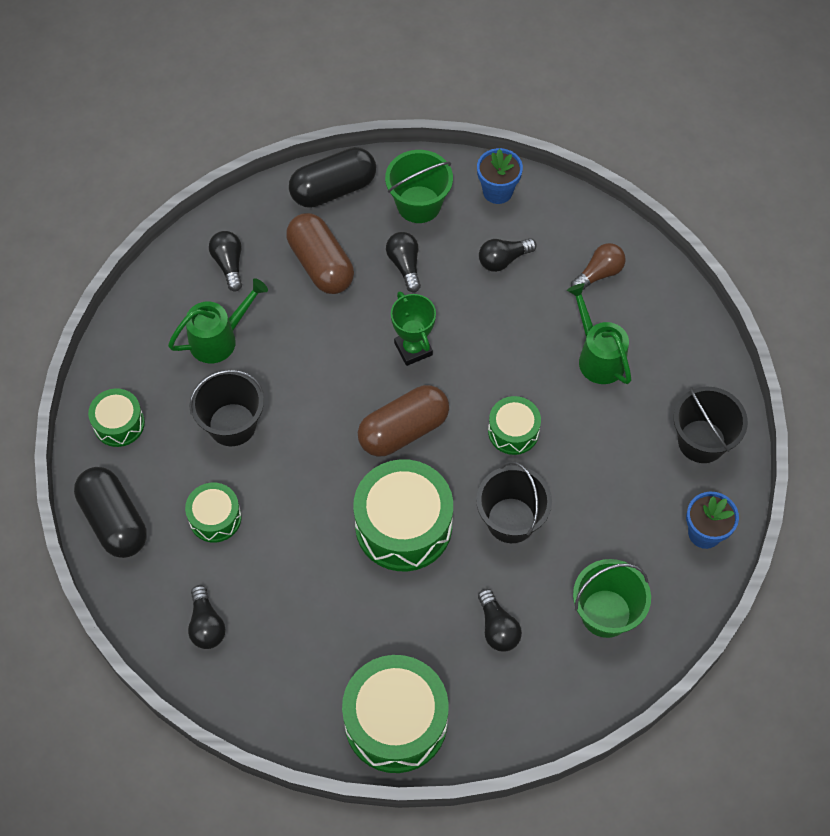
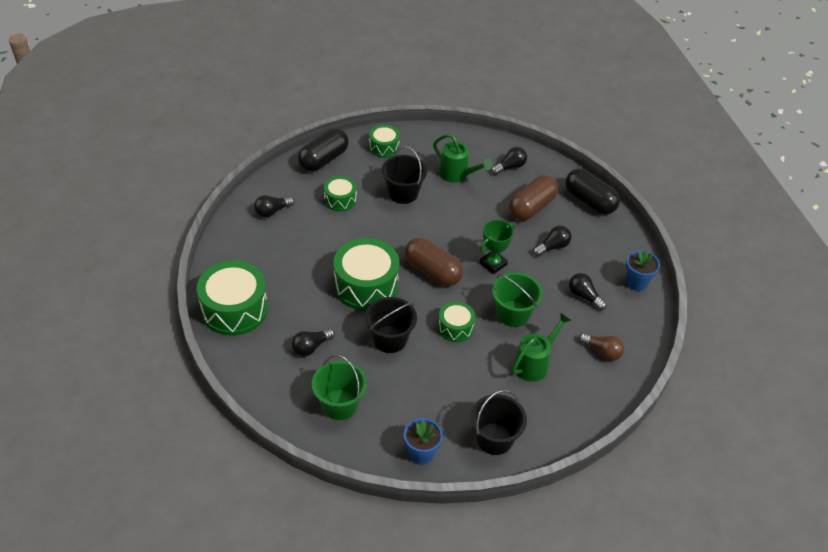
camera: 70 degrees right, 15 degrees down
(419, 204) = (602, 244): green bucket -> green bucket (513, 313)

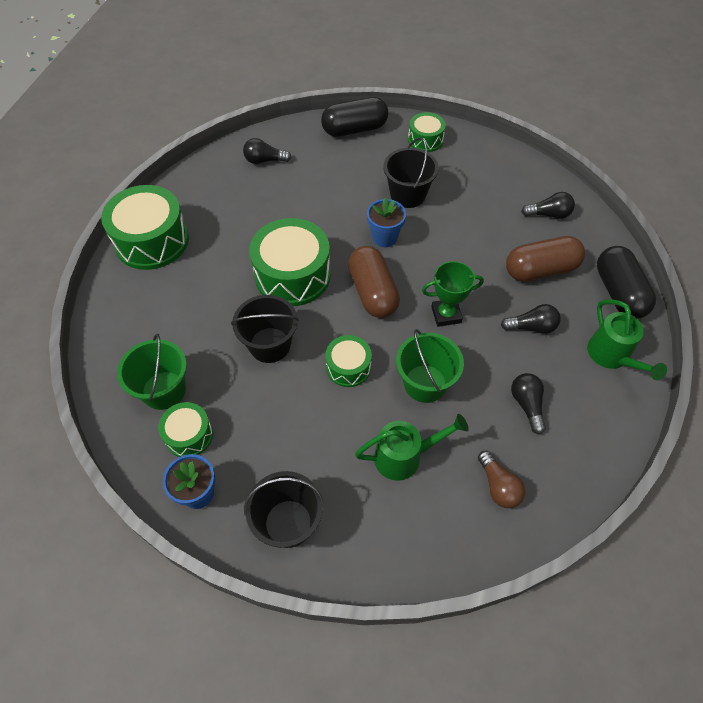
camera: 35 degrees right, 10 degrees up
(311, 347) = (187, 314): black light bulb -> none
(340, 199) = (338, 175): green drum -> green drum (189, 435)
(457, 175) = (482, 199): green watering can -> green watering can (612, 357)
(636, 282) = (608, 420): blue flower pot -> blue flower pot (384, 237)

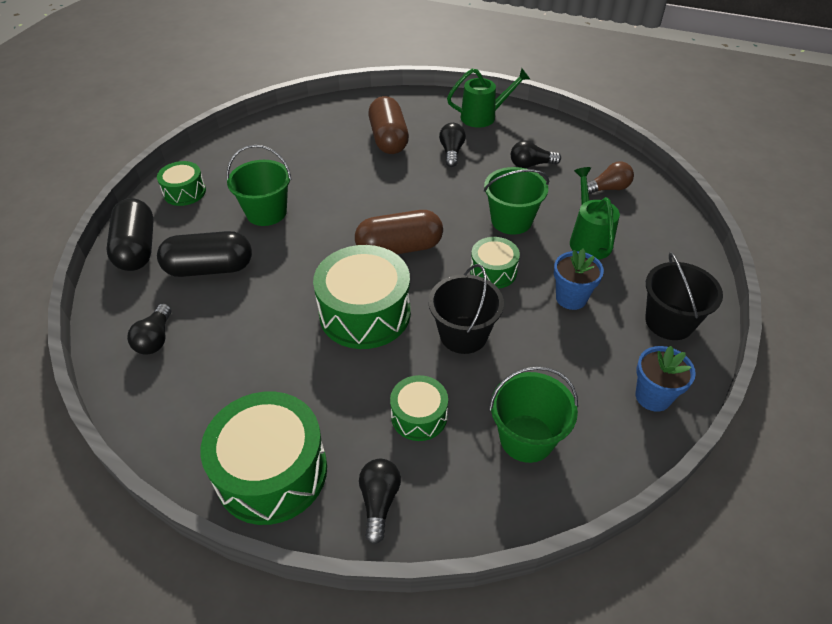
camera: 85 degrees left, 10 degrees down
(189, 435) = (585, 408): green drum -> green drum (419, 416)
(384, 237) = (325, 234): blue flower pot -> blue flower pot (571, 298)
(407, 195) = (266, 212): black bucket -> green bucket
(446, 314) = (433, 200): green trophy -> none
(549, 214) = (322, 125): black light bulb -> black light bulb (379, 501)
(618, 293) = (420, 103): black capsule -> black capsule (209, 268)

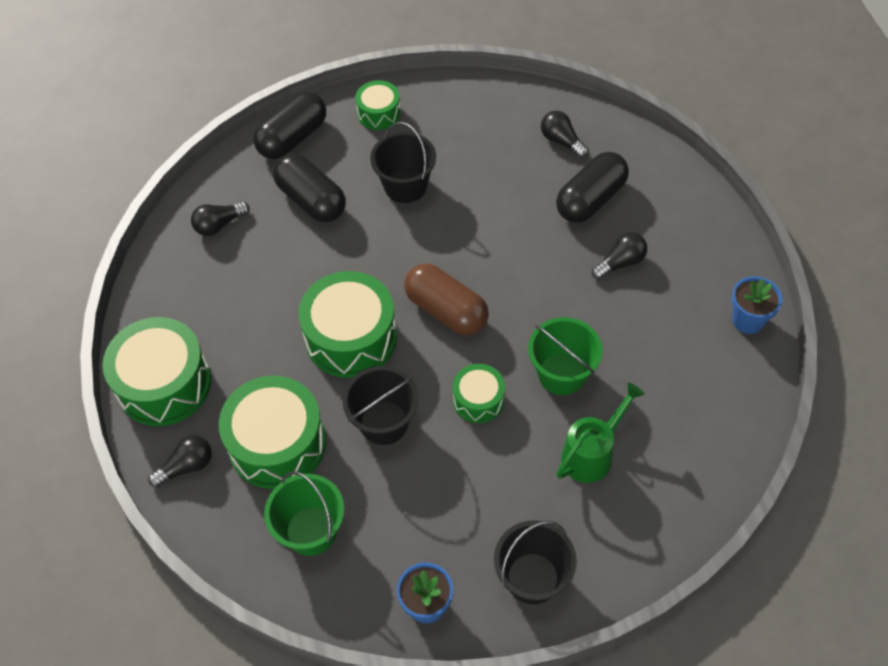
camera: 55 degrees right, 10 degrees up
(266, 212) = (405, 186): green bucket -> black bucket
(388, 139) = (590, 199): brown capsule -> black capsule
(419, 416) = (277, 444): green drum -> green drum, size x1.85
(484, 116) = (709, 252): green watering can -> none
(531, 165) = (665, 341): black light bulb -> black light bulb (561, 141)
(571, 298) = (496, 481): blue flower pot -> blue flower pot (747, 320)
(608, 189) = (691, 430): brown light bulb -> none

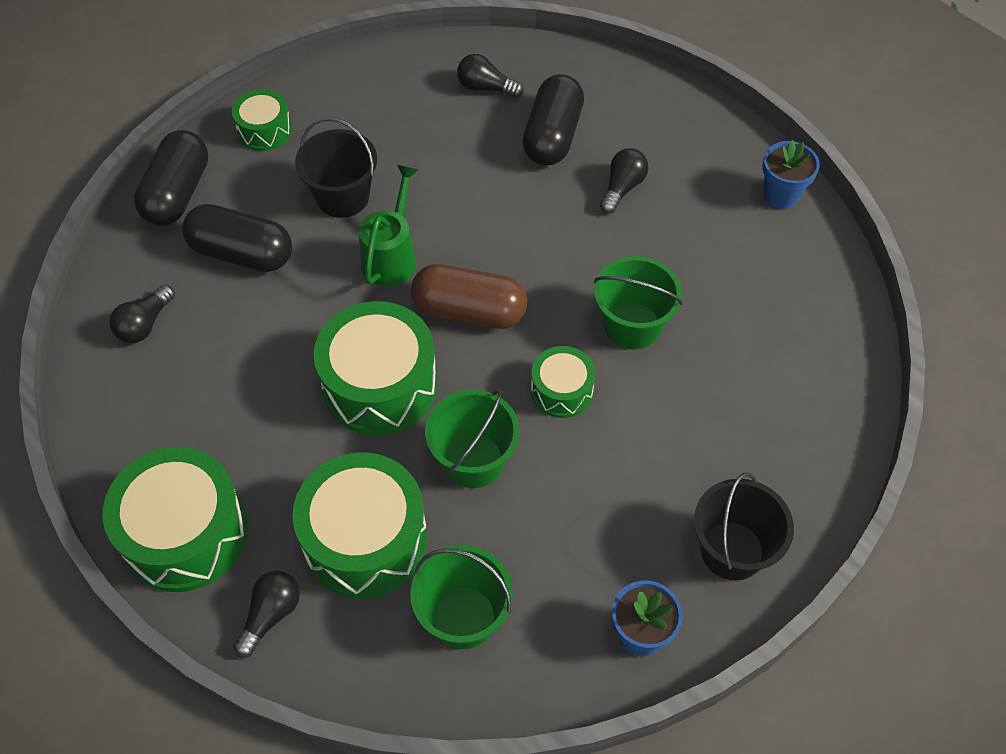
camera: 30 degrees left, 0 degrees up
(384, 422) = (473, 460): black bucket -> green bucket
(592, 453) = (713, 393): green watering can -> green watering can (392, 256)

